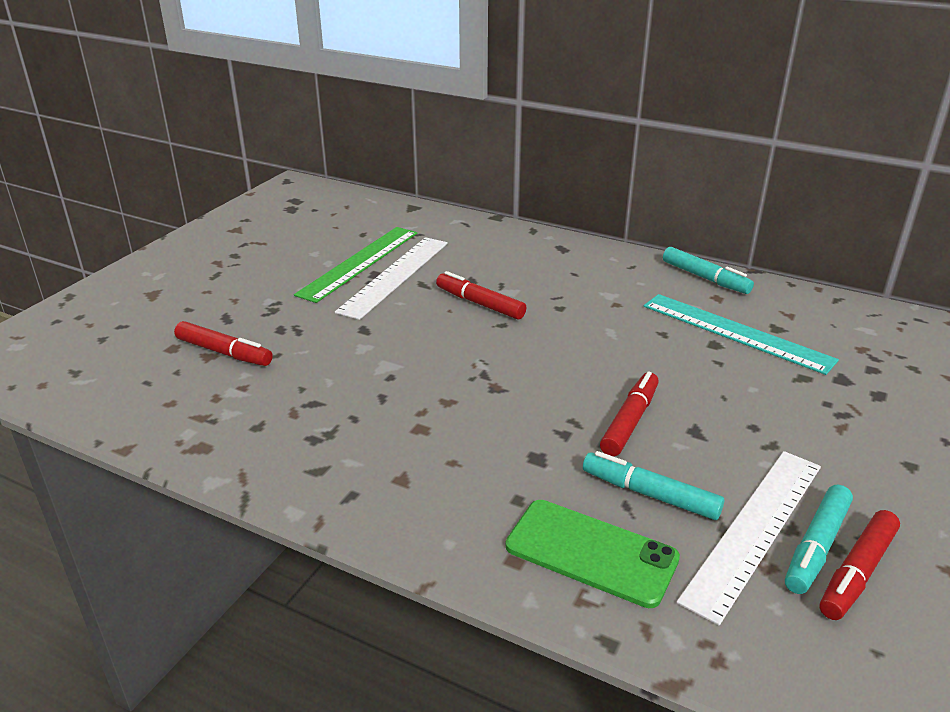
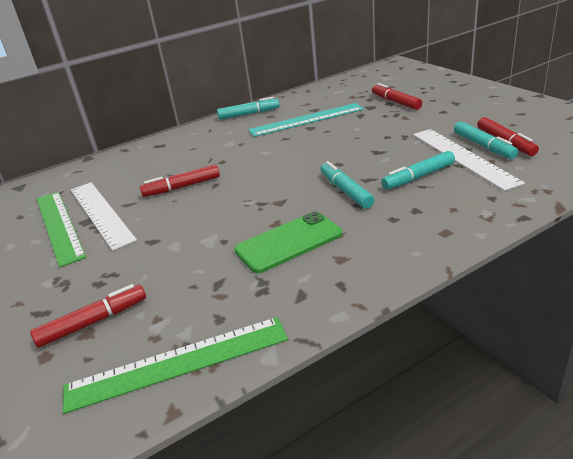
camera: 55 degrees left, 0 degrees up
(186, 426) = (178, 363): none -> green ruler
(560, 434) = (346, 191): none -> turquoise marker
(591, 552) = (453, 205): green phone -> green phone (288, 242)
(630, 421) = (353, 167): red marker -> red marker (395, 102)

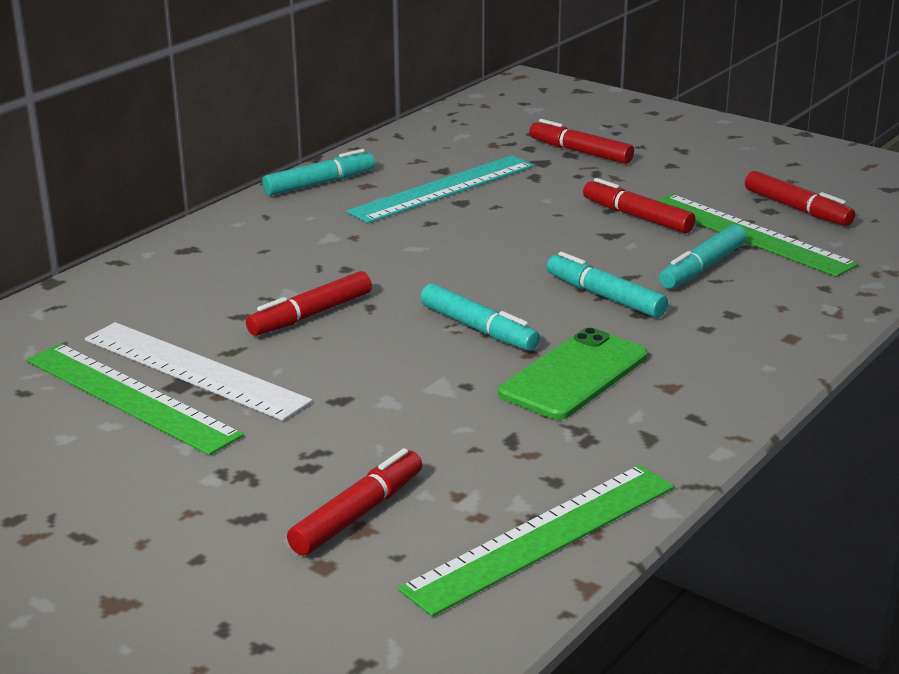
camera: 25 degrees left, 5 degrees down
(401, 141) = (637, 217): none -> red marker
(463, 157) = (749, 234): white ruler -> green ruler
(483, 146) = (769, 216): turquoise marker -> turquoise marker (478, 329)

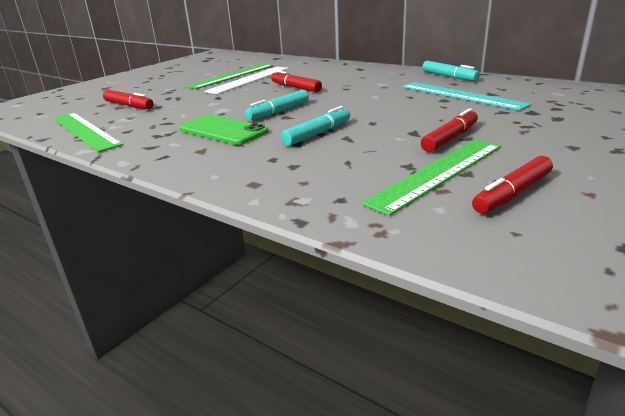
camera: 90 degrees right, 0 degrees up
(580, 152) = (565, 120): red marker -> none
(702, 267) = (367, 157): turquoise marker -> none

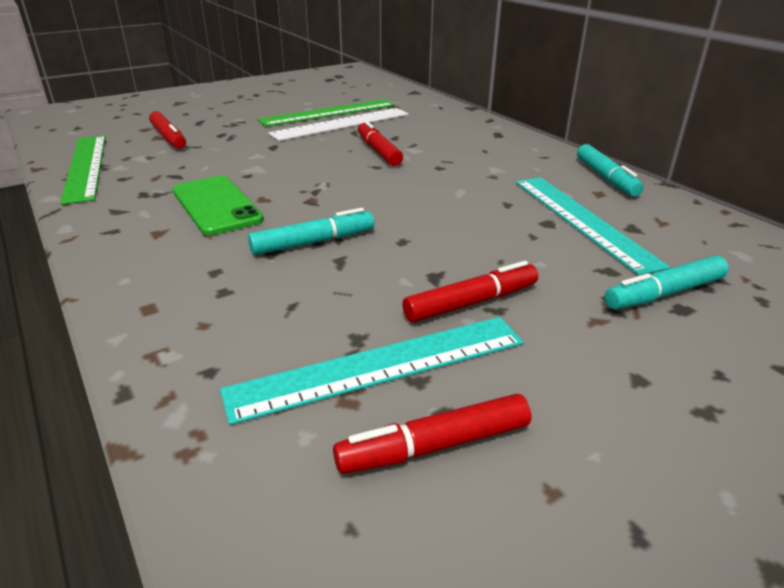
camera: 20 degrees right, 5 degrees up
(278, 112) = (311, 189): turquoise marker -> turquoise marker (664, 293)
(438, 173) = (379, 366): green ruler -> turquoise ruler

